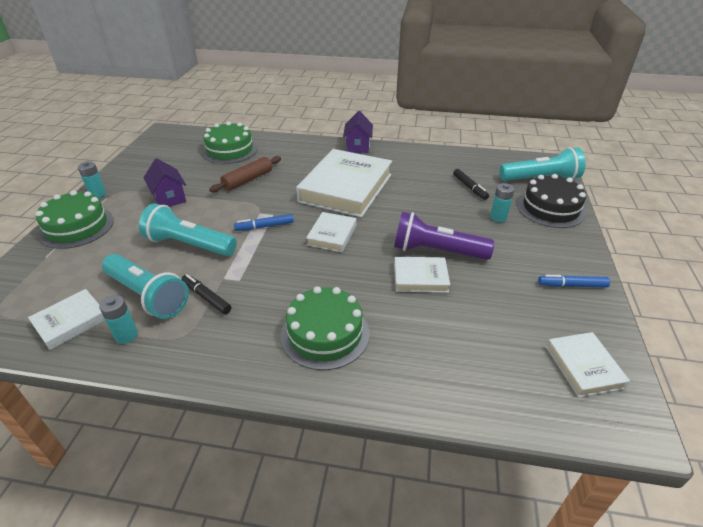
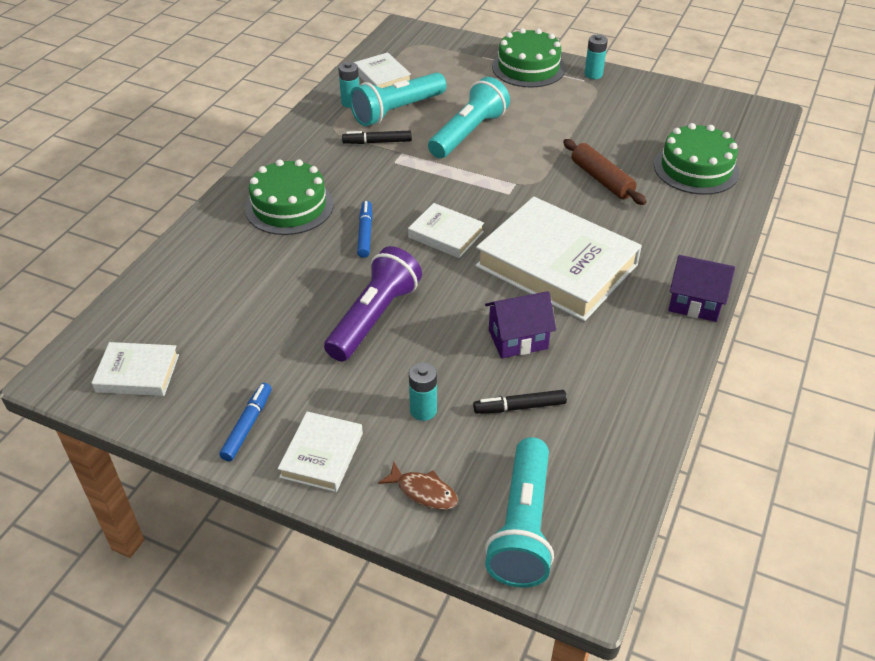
camera: 105 degrees right, 5 degrees up
(169, 198) = (571, 120): purple house -> purple house (518, 339)
(206, 297) = (377, 142): black marker -> black marker turned 150 degrees counterclockwise
(264, 226) = (484, 185): blue marker -> blue marker (365, 233)
(420, 278) = (333, 290): white book -> white book (322, 455)
(550, 208) = (423, 492): black cake -> brown fish

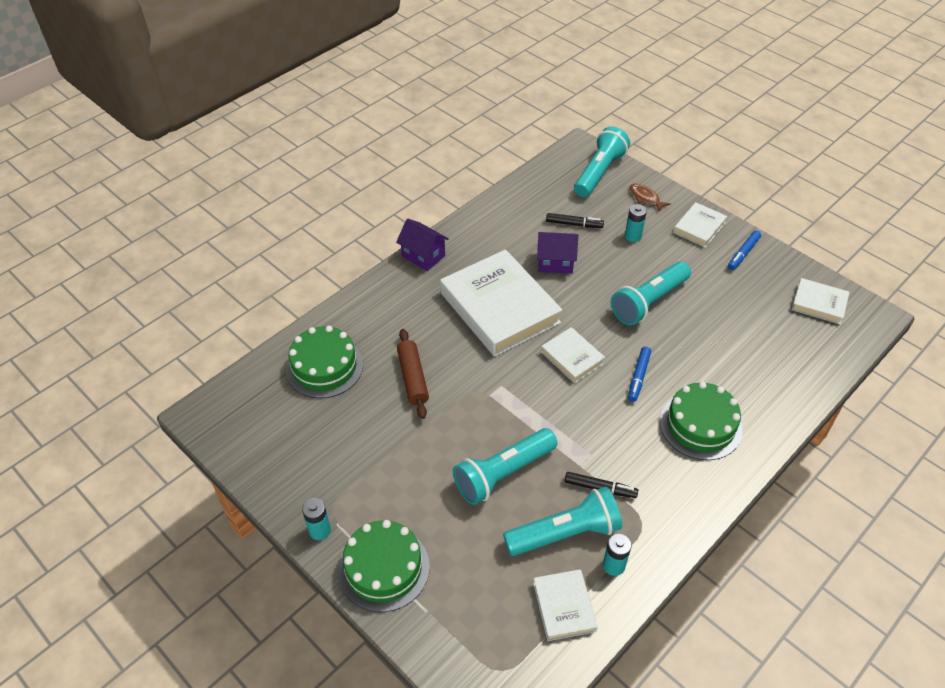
camera: 160 degrees left, 5 degrees up
(374, 318) = (648, 302): purple flashlight -> turquoise flashlight

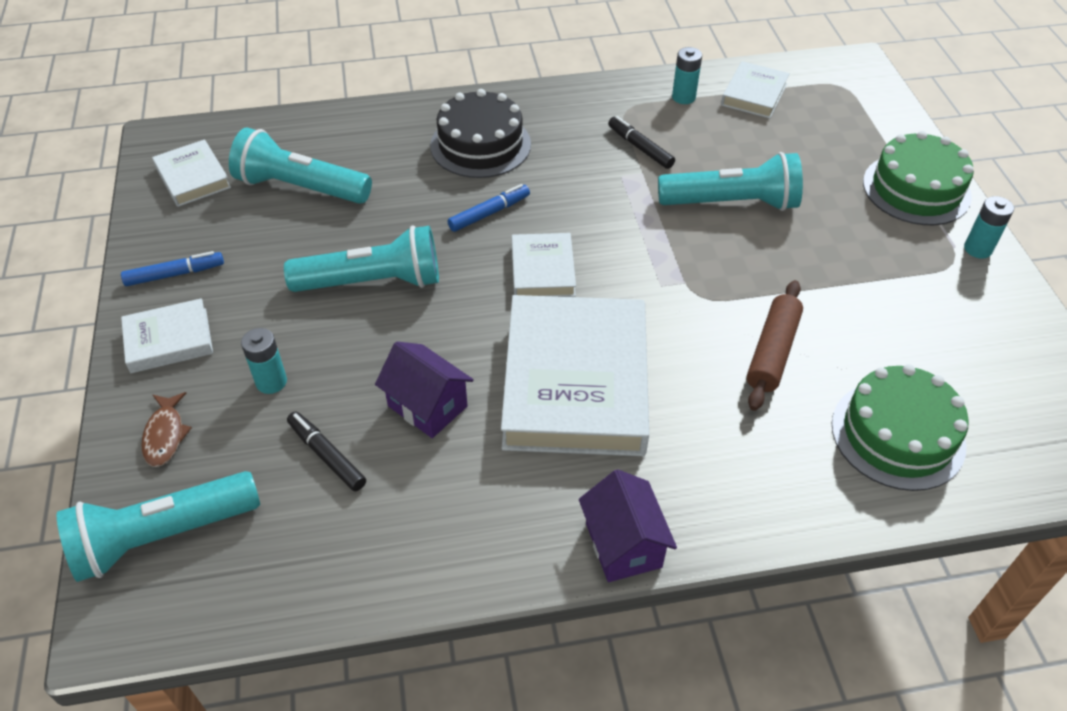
camera: 145 degrees left, 0 degrees up
(565, 533) = (708, 134): turquoise flashlight -> turquoise flashlight (300, 187)
(700, 425) = (480, 144): green cake -> black cake

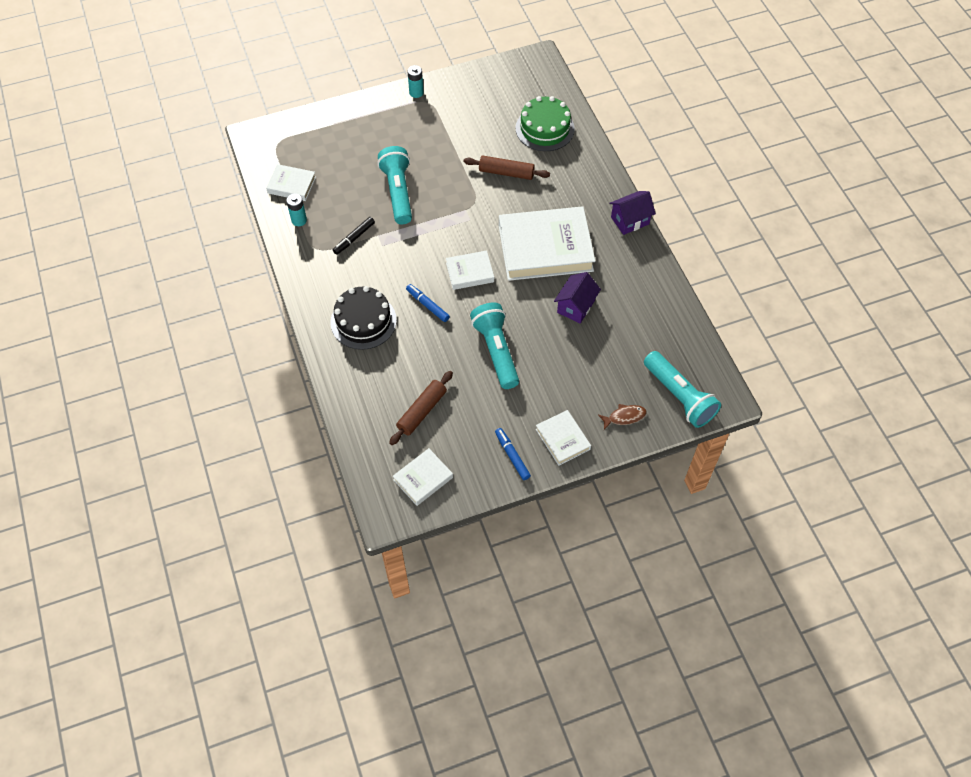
camera: 100 degrees left, 10 degrees up
(271, 382) = (578, 379): turquoise battery -> none
(300, 187) = (422, 411): turquoise flashlight -> brown rolling pin
(327, 455) = (616, 342): black marker -> none
(916, 189) = (372, 113): green cake -> none

